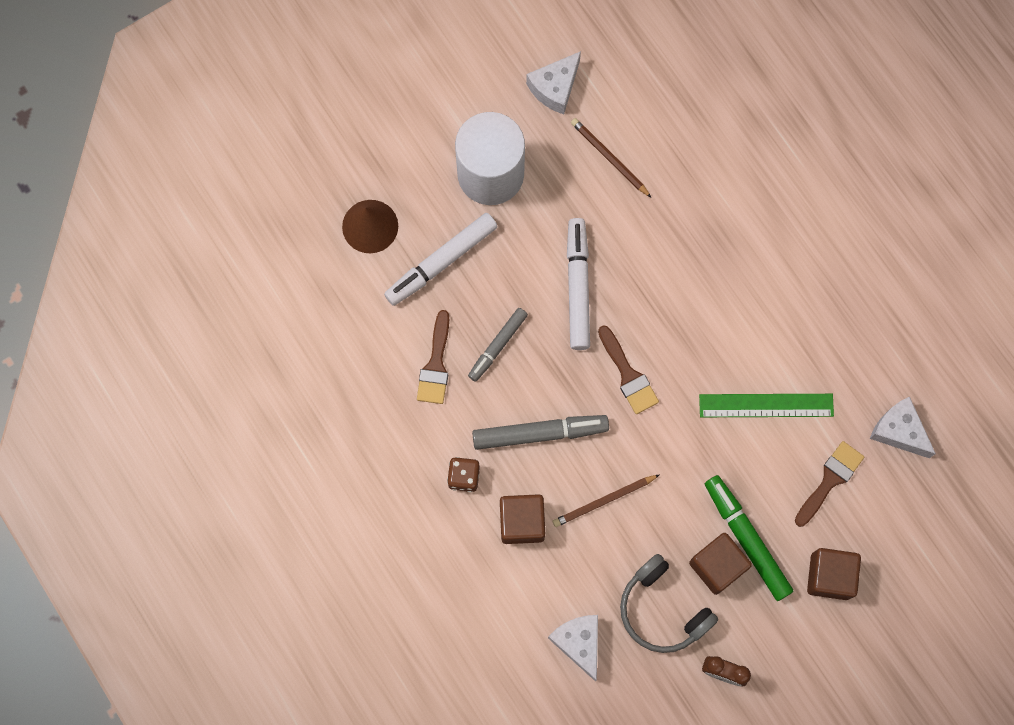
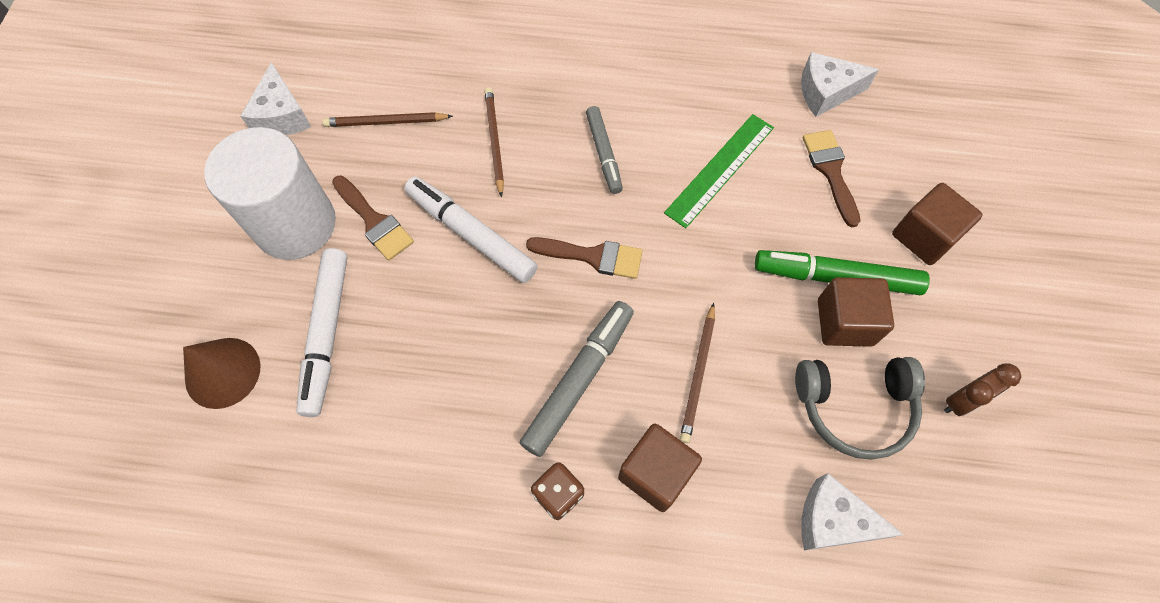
camera: 50 degrees left, 10 degrees down
(435, 364) = (418, 424): brown brush -> brown brush (374, 221)
(497, 346) = (457, 349): grey marker -> grey marker (603, 154)
(657, 240) = (494, 141): none -> brown pencil

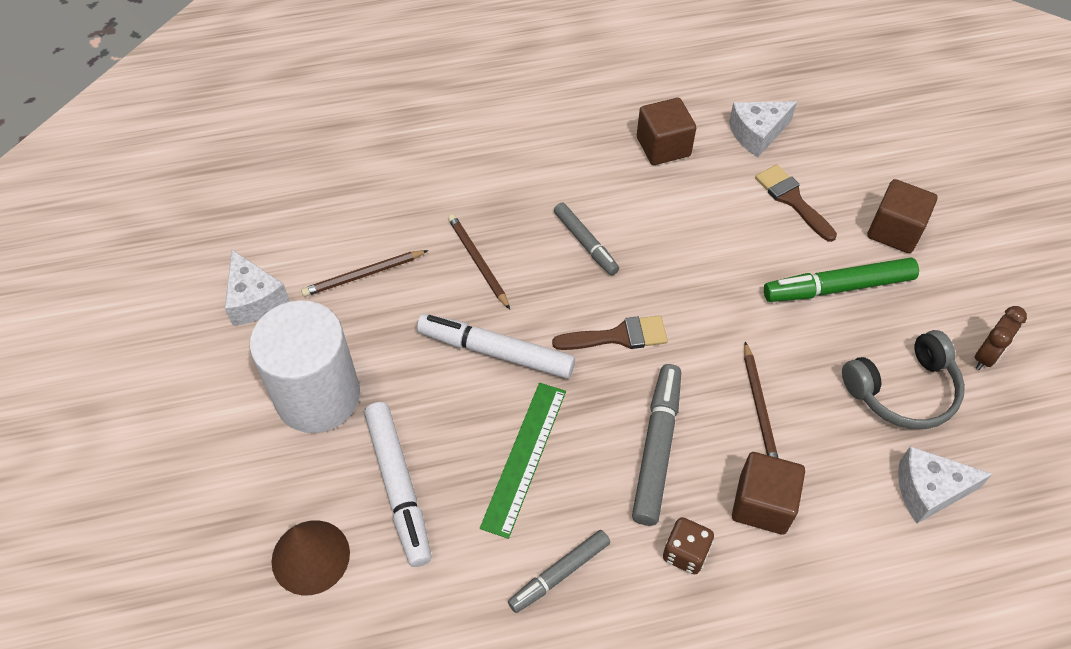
camera: 20 degrees left, 10 degrees down
(374, 221) = (396, 369): brown brush -> none
(431, 470) = (559, 574): none -> grey marker
(720, 169) = (696, 226): green ruler -> green ruler (524, 457)
(844, 322) = (862, 323): brown cube -> brown cube (663, 147)

